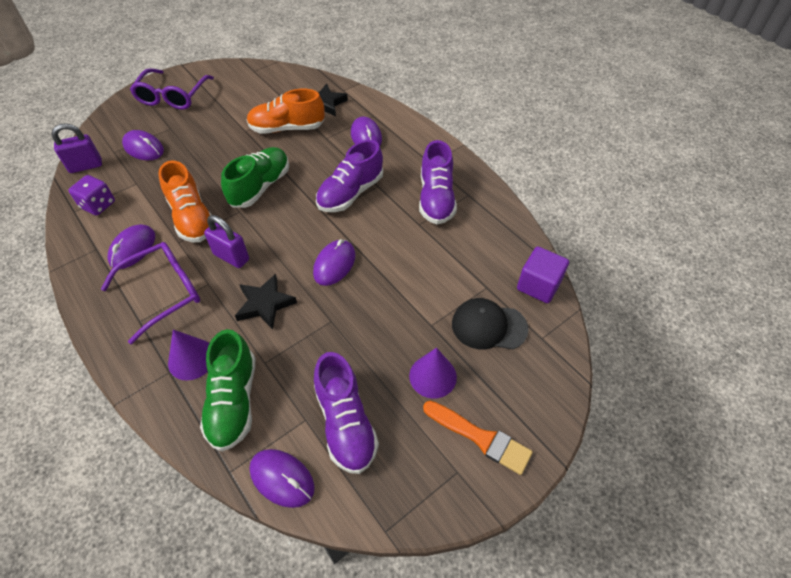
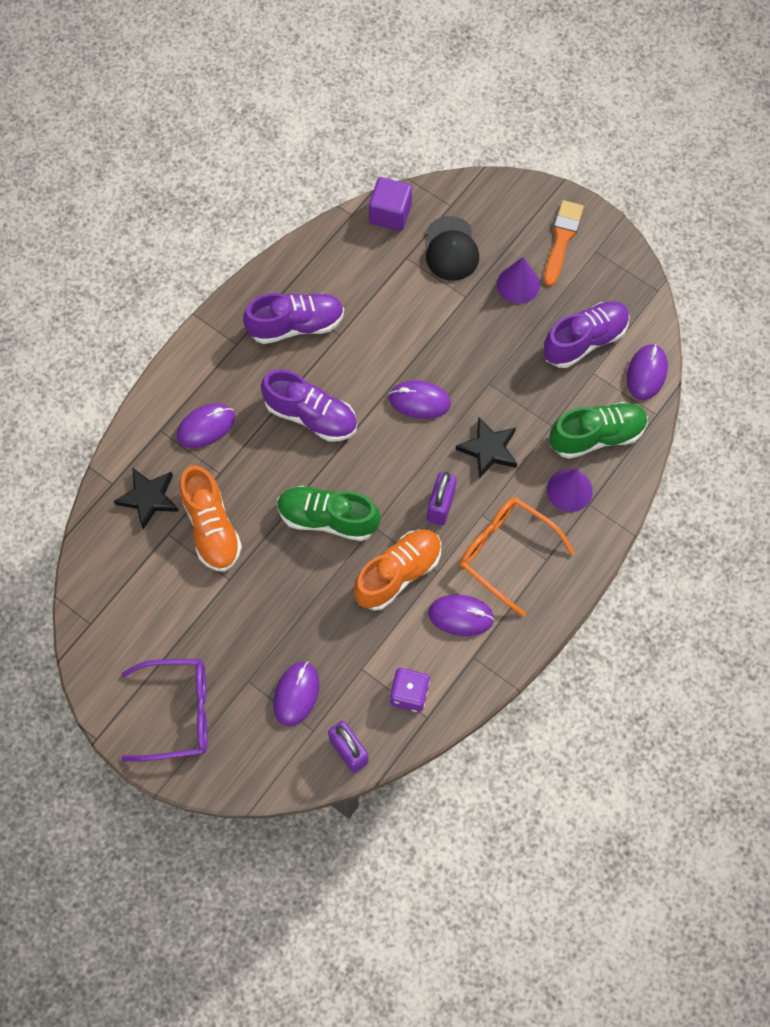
camera: 105 degrees left, 15 degrees up
(164, 292) = (506, 553): purple glasses -> orange glasses

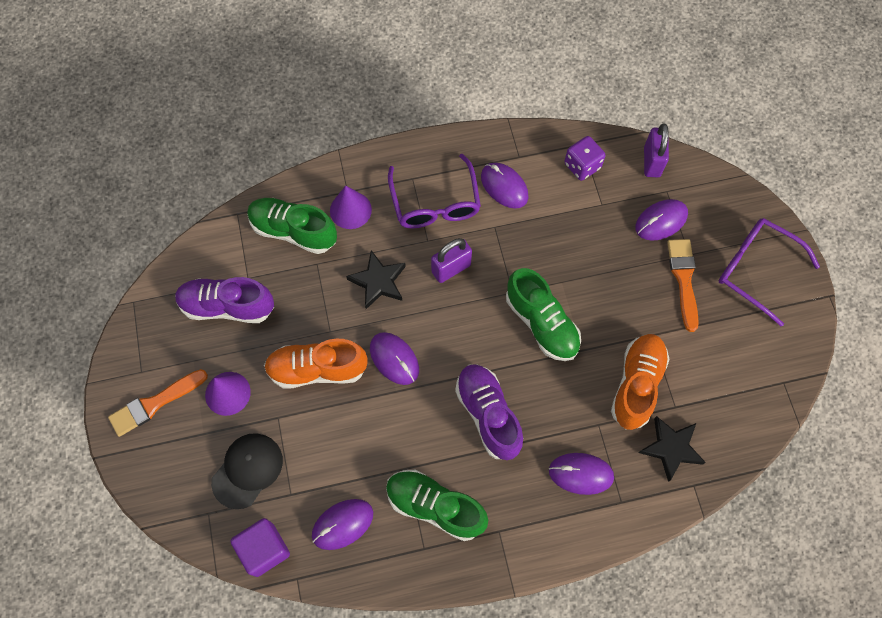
camera: 140 degrees left, 0 degrees up
(236, 652) = (683, 279): none -> orange brush
(296, 325) = (435, 506): purple shoe -> green shoe
(398, 573) = (523, 246): orange shoe -> orange shoe (317, 369)
(506, 553) = (435, 203): orange glasses -> purple glasses
(646, 373) = (211, 247): purple mouse -> purple mouse (342, 524)

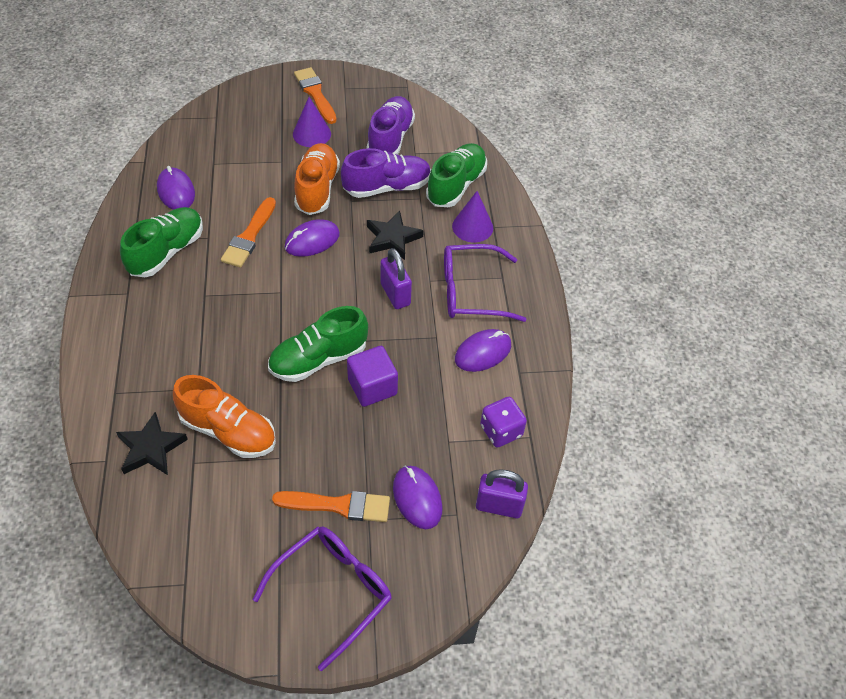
camera: 95 degrees right, 15 degrees down
(247, 470) = (242, 140): black cap -> none
(264, 549) = (175, 145): purple cube -> purple cube (372, 387)
(398, 424) = (249, 236): none -> orange brush
(488, 414) = (237, 301): purple shoe -> purple shoe (387, 187)
(581, 474) = (154, 364): purple mouse -> none

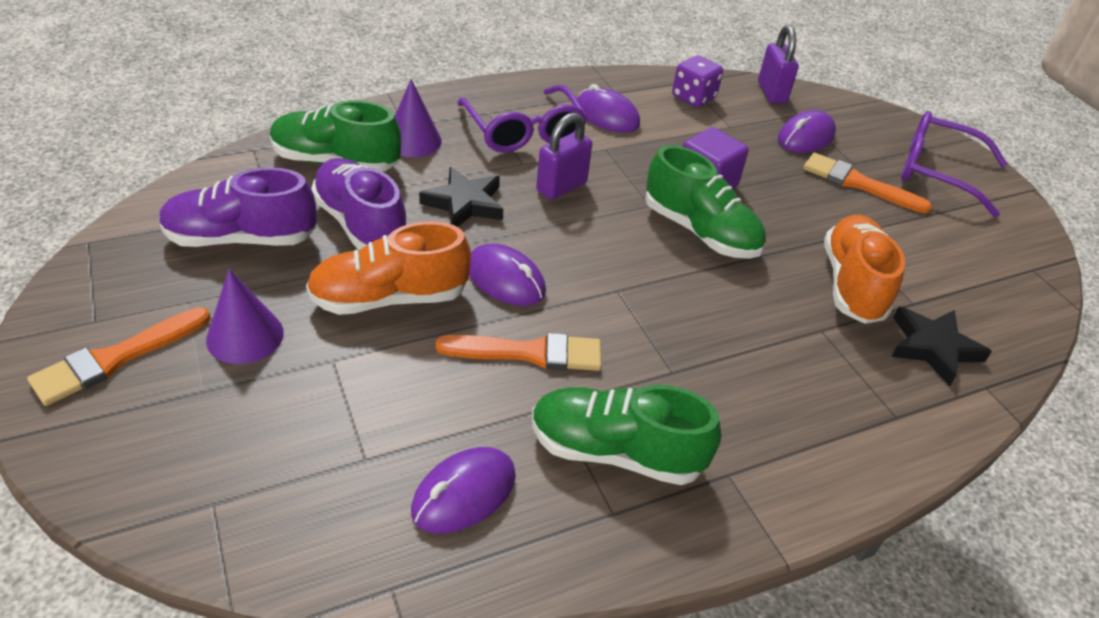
camera: 110 degrees left, 10 degrees down
(338, 505) = (858, 183): orange brush -> orange brush turned 45 degrees counterclockwise

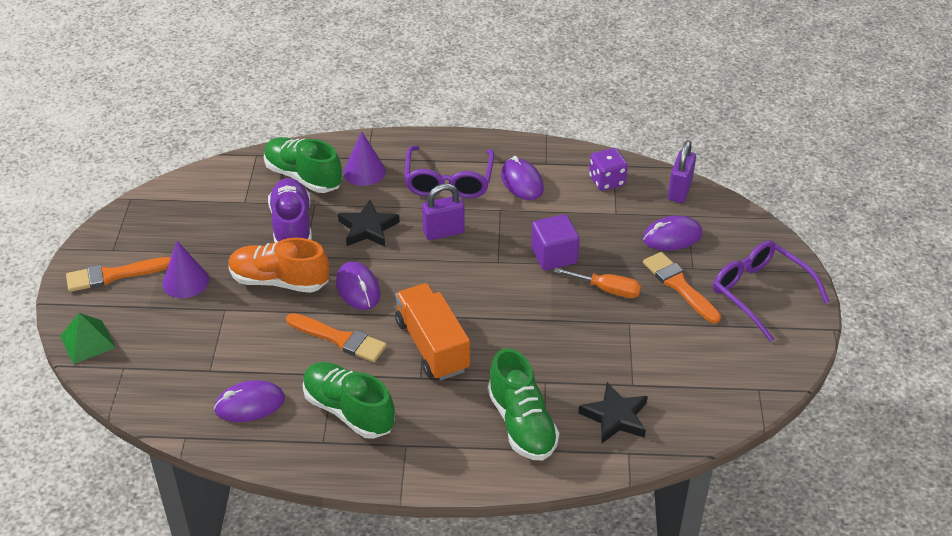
camera: 30 degrees right, 0 degrees up
(121, 480) = (88, 341): none -> green pyramid
(241, 239) = (215, 218): purple shoe -> none
(655, 326) = (432, 346): none -> orange truck
(700, 231) = (517, 291): green shoe -> green shoe (521, 424)
(793, 206) = (607, 290): none -> orange screwdriver
(852, 284) = (598, 358): orange shoe -> none

